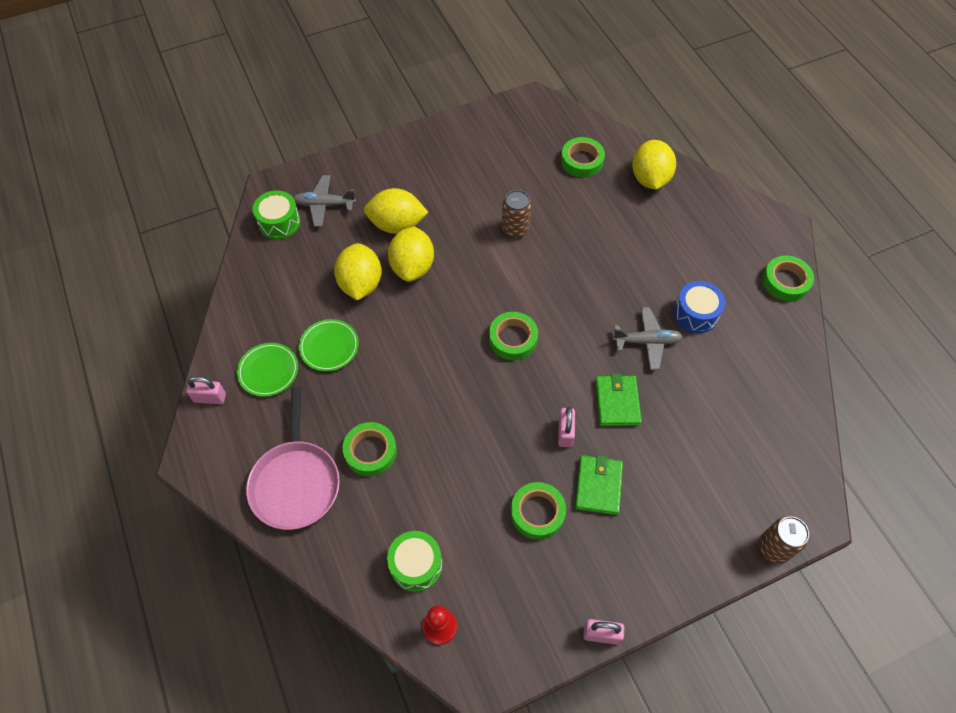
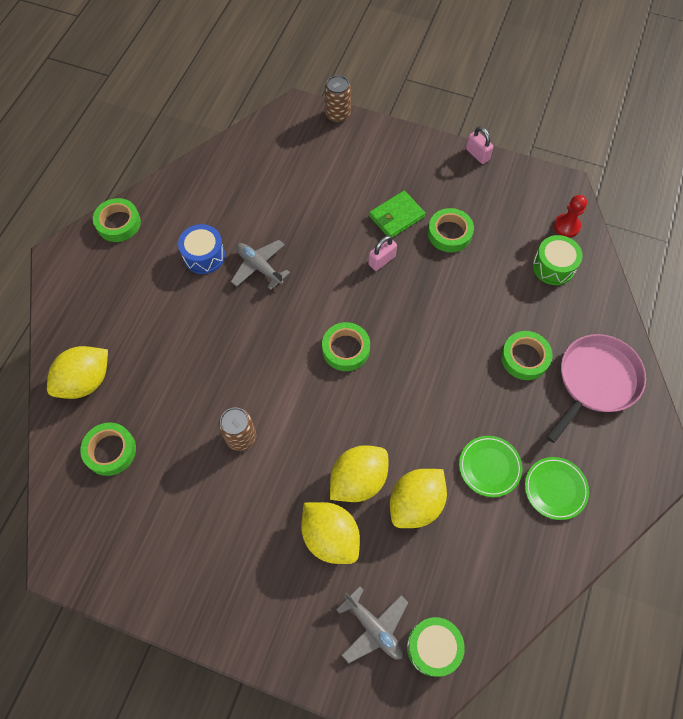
camera: 135 degrees left, 5 degrees up
(210, 398) = (620, 507): pink padlock -> none
(617, 402) = (327, 249): green wallet -> none

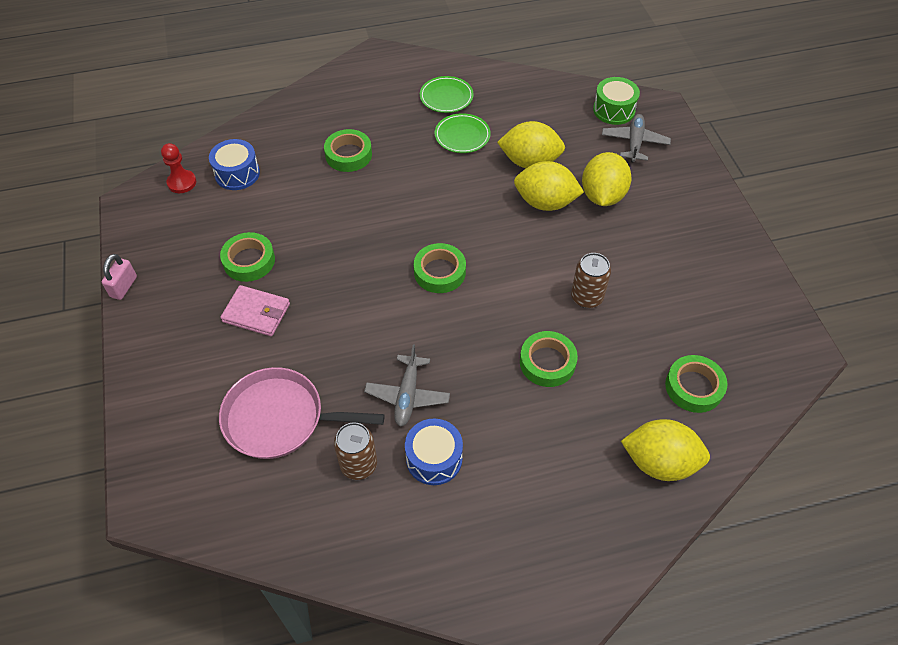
camera: 125 degrees left, 10 degrees down
(118, 223) = (462, 590): green tape -> green tape (547, 362)
(338, 115) = (133, 452): brown can -> brown can (358, 464)
(382, 260) = (321, 296): pink padlock -> none
(396, 216) = (256, 313): green wallet -> pink wallet
(553, 266) = (237, 173): green drum -> blue drum
(595, 381) = (336, 108): pink pan -> pink pan (279, 418)

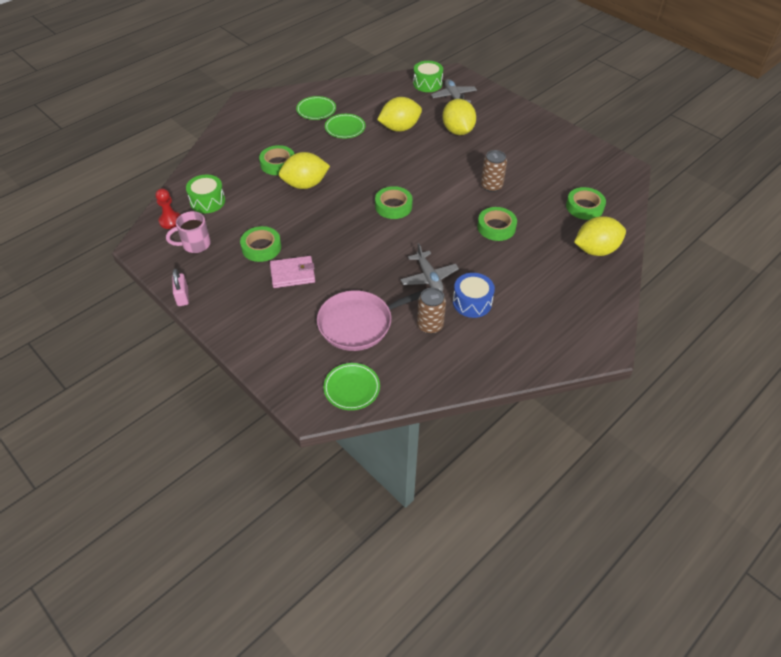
camera: 30 degrees left, 5 degrees down
(184, 225) = (195, 245): none -> pink mug
(207, 503) = (351, 388): none -> green plate
(237, 173) = (207, 201): blue drum -> green drum
(545, 202) = (427, 146): yellow lemon -> yellow lemon (305, 184)

